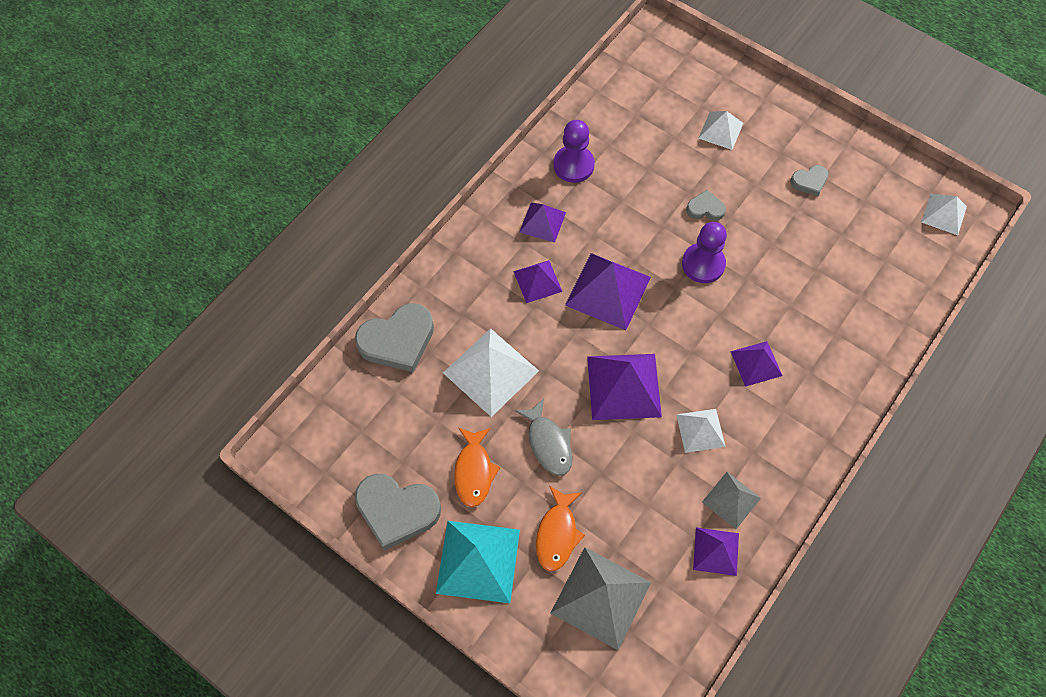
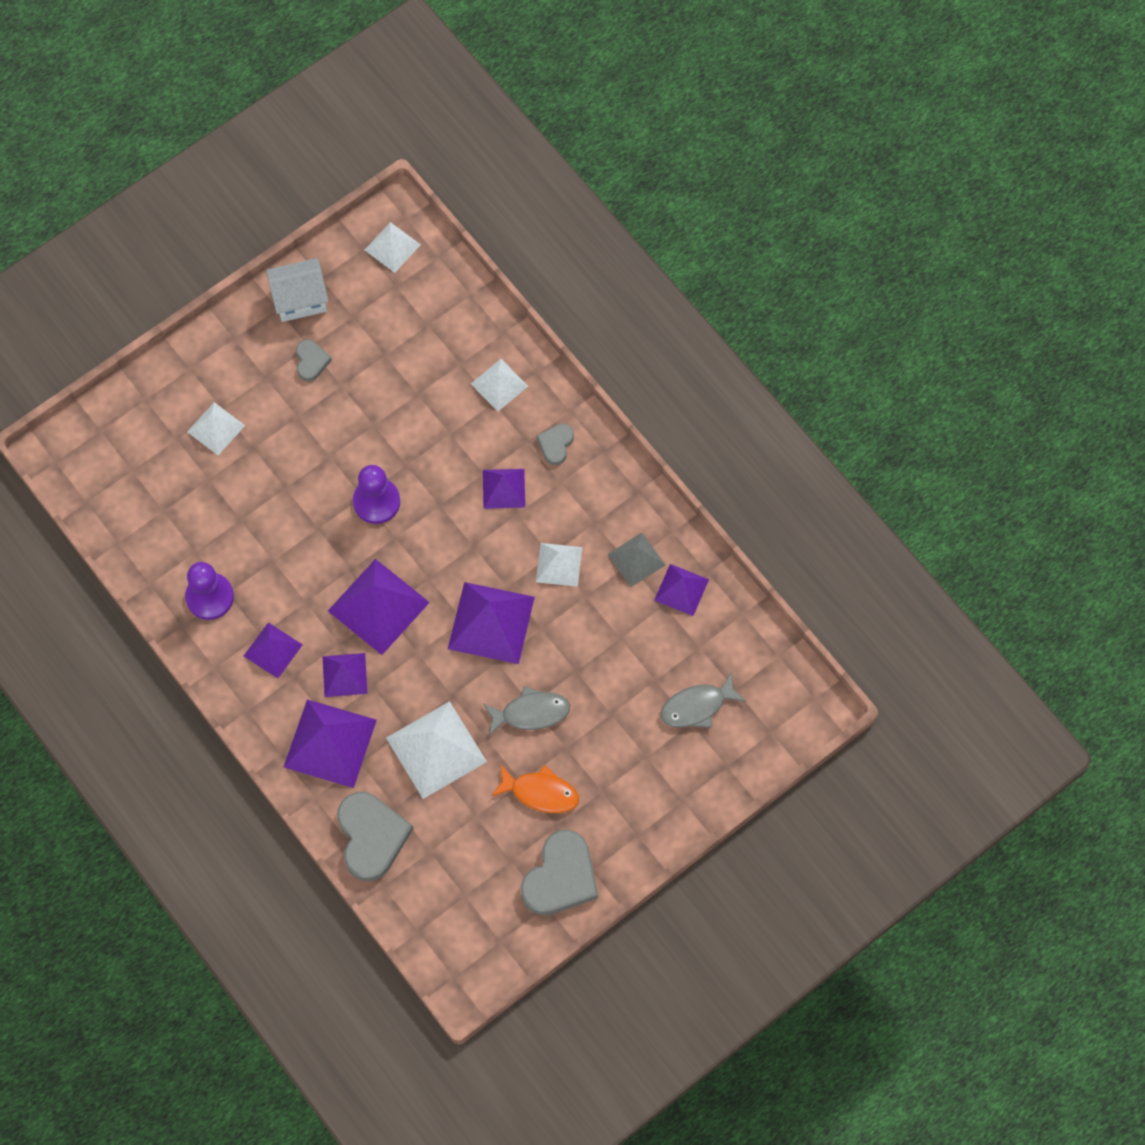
camera: 75 degrees left, 5 degrees up
(473, 286) = (330, 743): none -> purple pyramid
(478, 561) = (632, 810): turquoise pyramid -> none
(557, 534) = (626, 729): orange fish -> none
(600, 597) = (697, 706): grey pyramid -> grey fish
(705, 208) = (310, 477): grey heart -> grey heart (556, 444)
(854, 333) = (499, 384): none -> white pyramid
(861, 159) = (300, 299): none -> white house

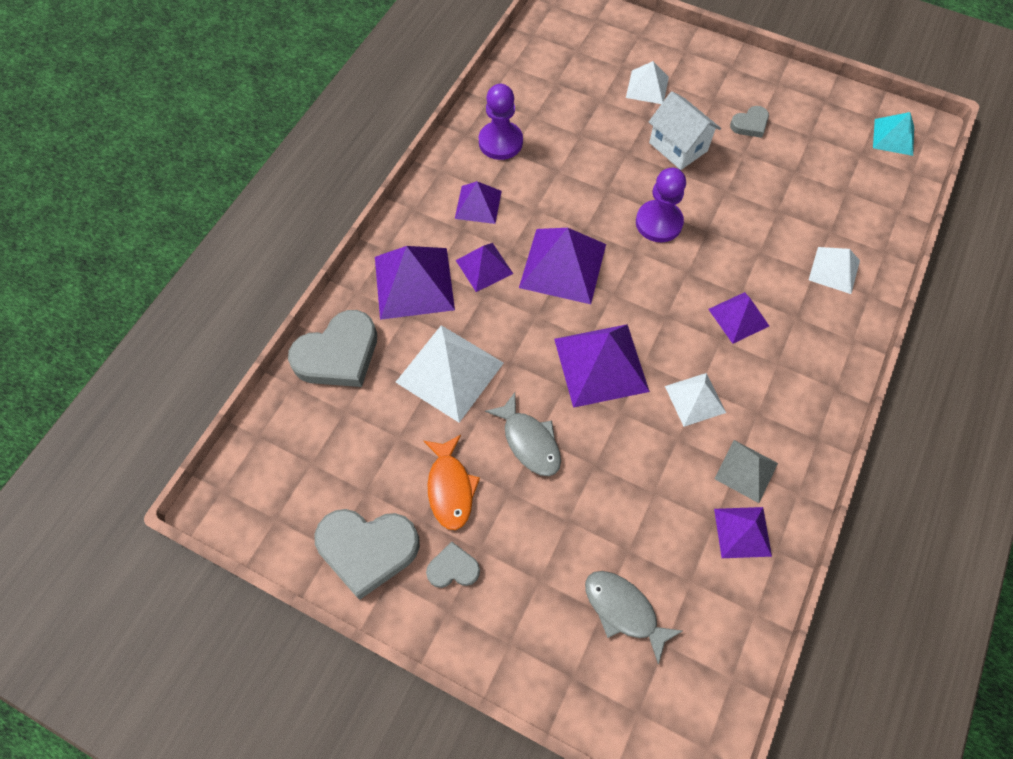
camera: 65 degrees right, 5 degrees down
(300, 299) = (797, 95): white house -> white house (678, 147)
(392, 247) = (893, 137): white pyramid -> turquoise pyramid
(556, 444) = (812, 343): grey heart -> grey heart (453, 568)

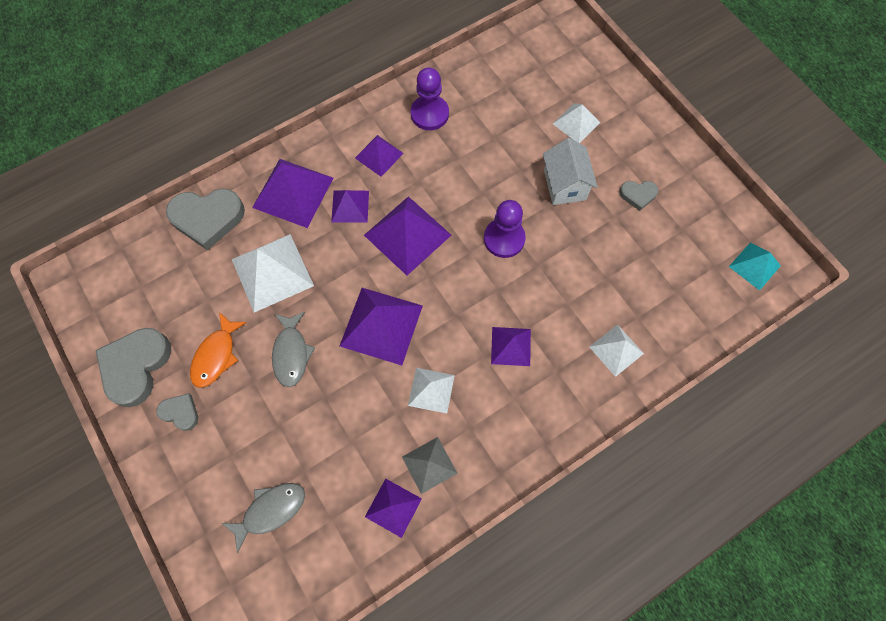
camera: 30 degrees right, 5 degrees up
(367, 549) = (136, 366): grey heart -> grey heart turned 75 degrees clockwise
(623, 610) = (271, 510): grey fish -> grey fish turned 75 degrees clockwise

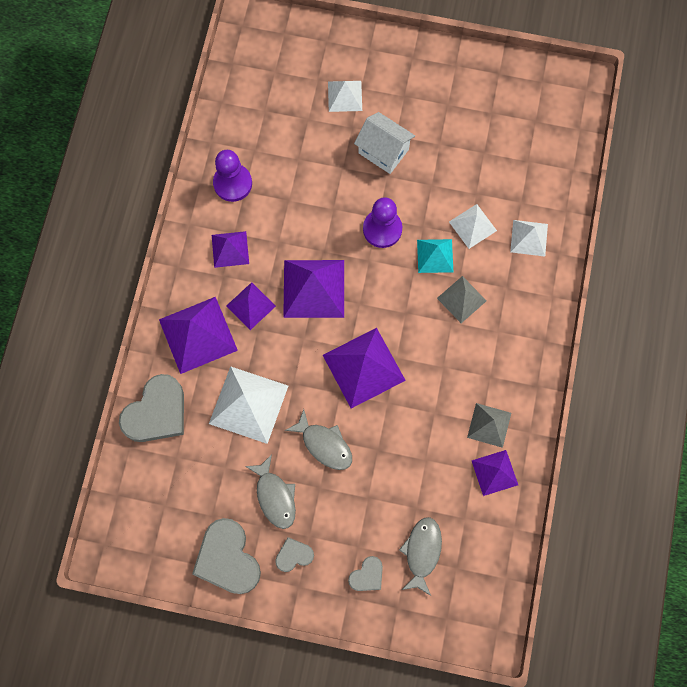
camera: 45 degrees left, 5 degrees up
(216, 355) = (275, 496): orange fish -> grey fish
(431, 390) = (441, 377): white pyramid -> white pyramid (472, 226)
(510, 346) = (461, 299): purple pyramid -> grey pyramid
(638, 195) = (439, 114): grey heart -> grey heart (367, 575)
(754, 266) = (559, 97): turquoise pyramid -> turquoise pyramid (435, 256)

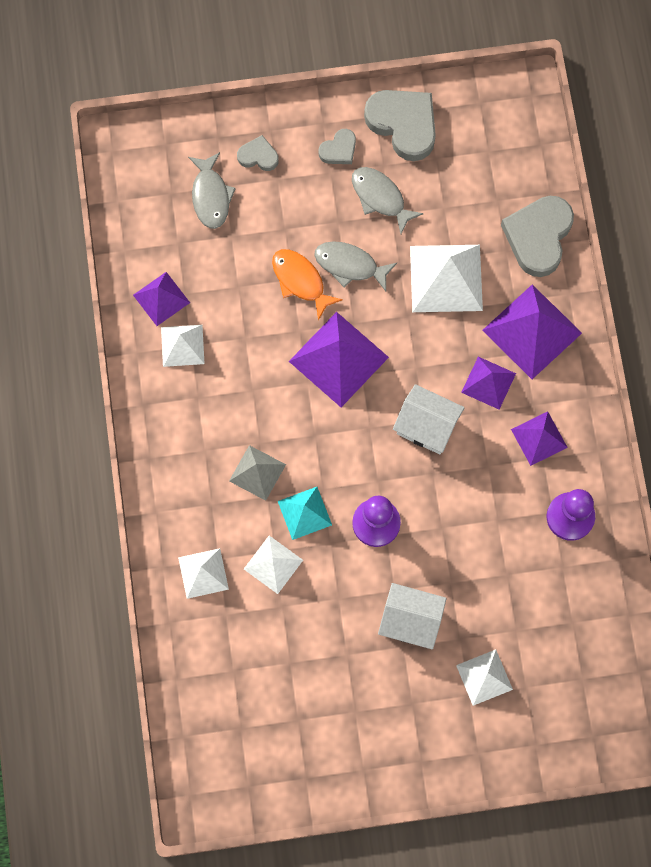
camera: 160 degrees right, 0 degrees up
(314, 288) = (426, 426): purple pyramid -> white house
(367, 575) = (258, 156): grey heart -> grey heart turned 75 degrees clockwise
(371, 445) = (300, 281): none -> orange fish
(489, 425) = (182, 345): grey pyramid -> white pyramid

